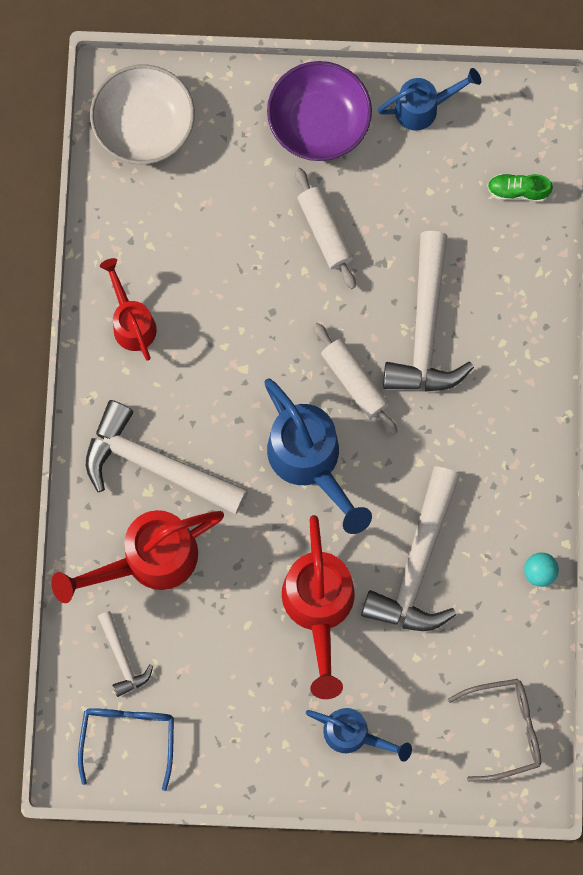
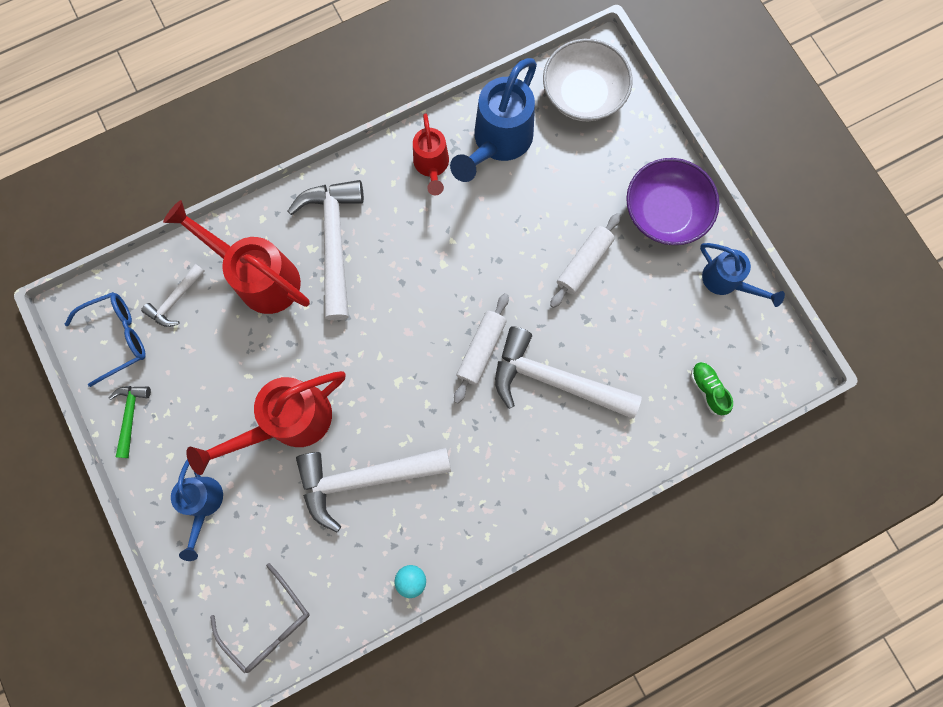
camera: 60 degrees right, 0 degrees up
(131, 322) = (432, 166): red watering can -> red watering can turned 135 degrees clockwise
(221, 763) = (130, 416): none -> green hammer
(310, 462) = (399, 352): blue watering can -> blue watering can (497, 143)
(425, 328) = (554, 380): white hammer -> white hammer turned 45 degrees clockwise

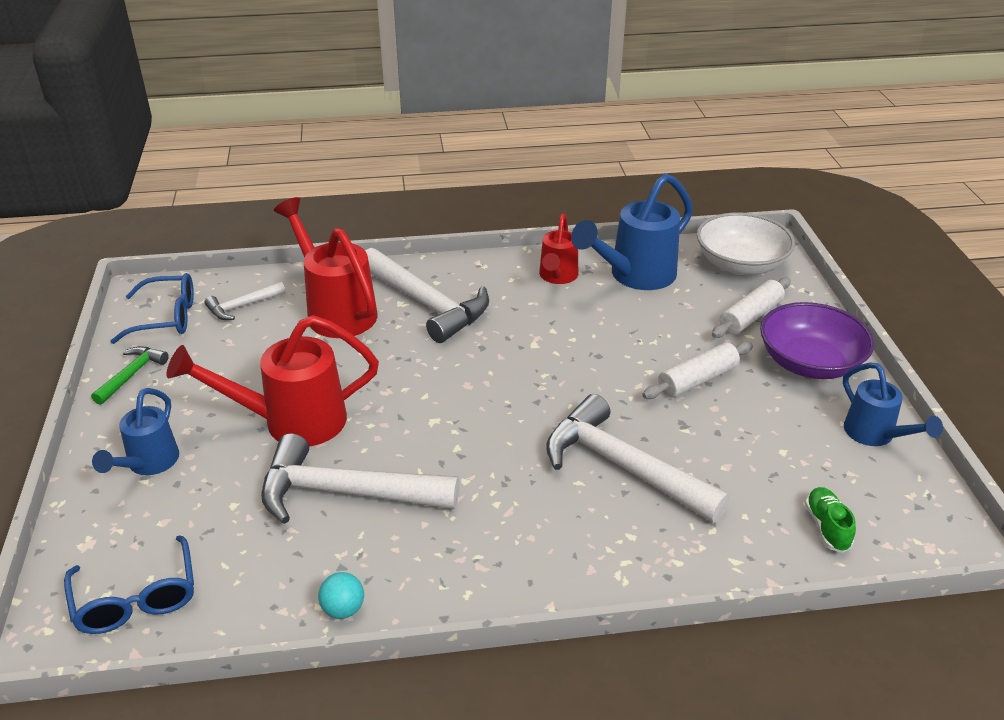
camera: 20 degrees right, 40 degrees down
(268, 623) = (136, 598): grey glasses -> blue glasses
(334, 242) = (427, 304): white hammer -> white hammer turned 120 degrees clockwise
(481, 350) = (544, 419): white rolling pin -> white rolling pin (750, 317)

